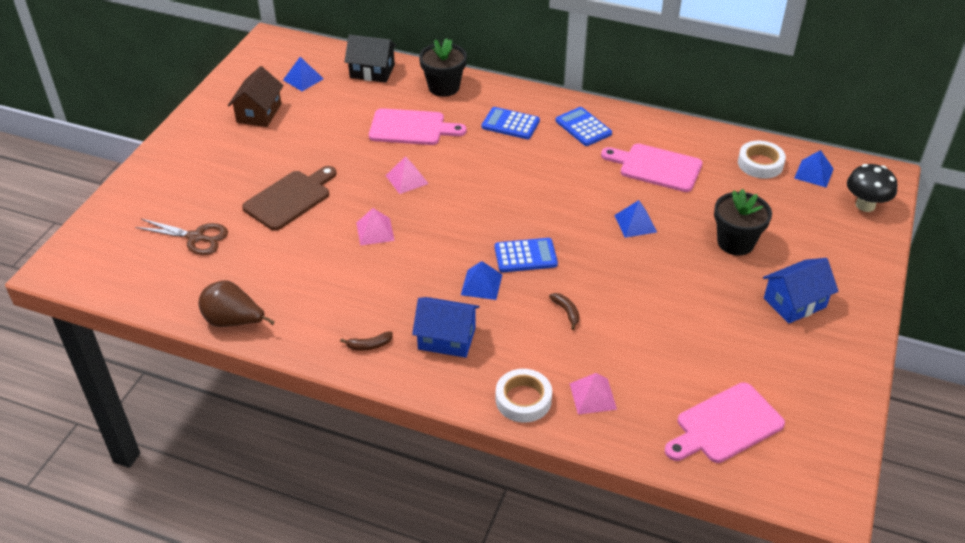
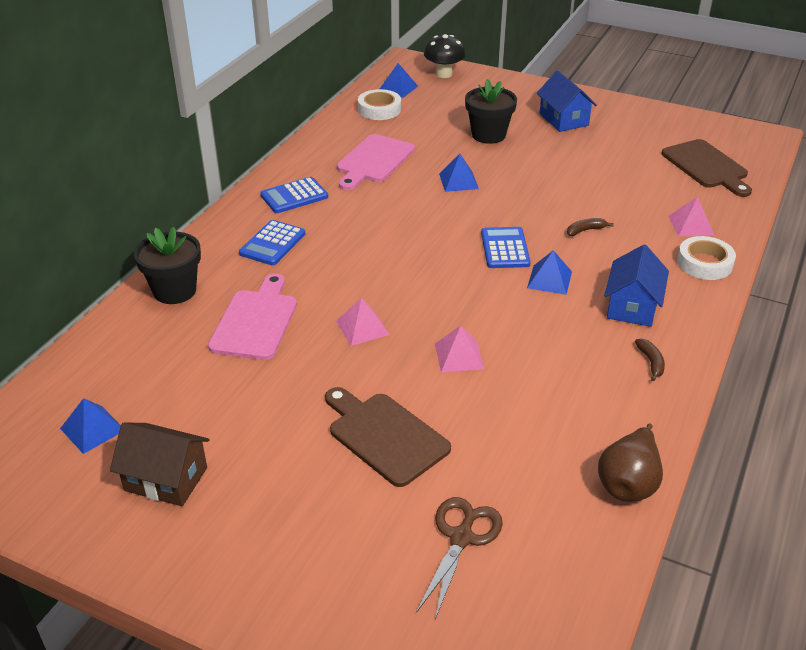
camera: 85 degrees left, 5 degrees down
(372, 71) = (106, 355): black house -> none
(725, 425) = (706, 166): pink cutting board -> brown cutting board

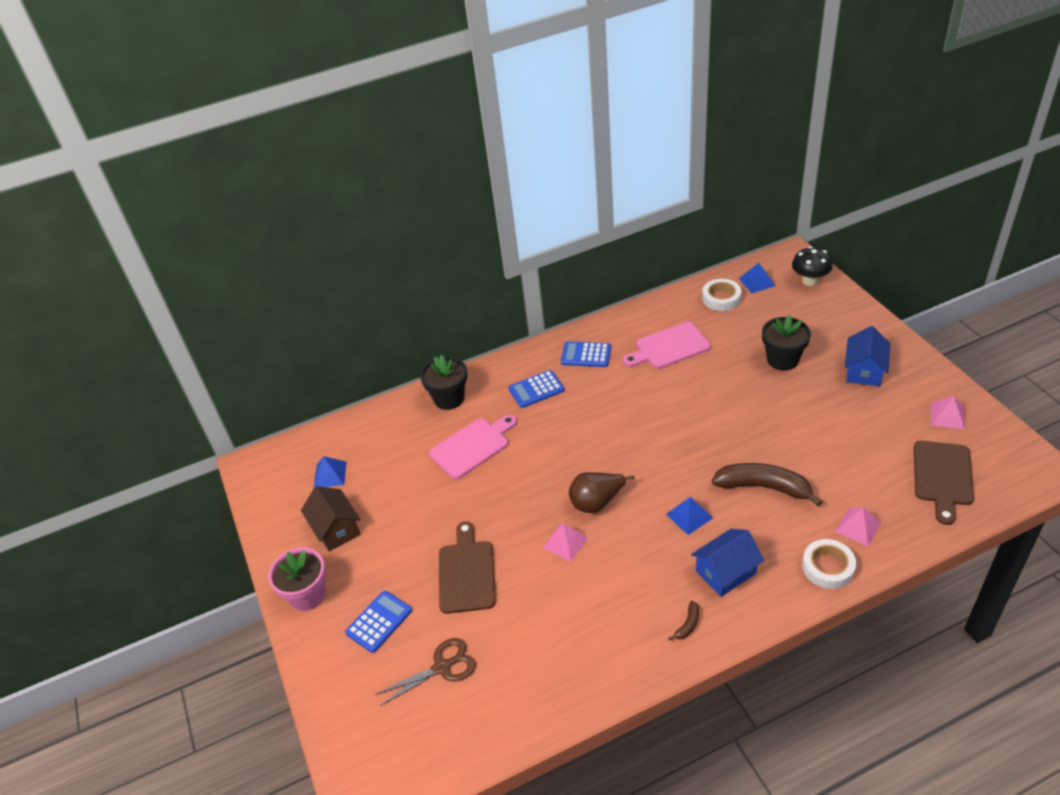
camera: 45 degrees right, 5 degrees up
(204, 567) = (307, 595): none -> pink flower pot
(362, 327) = (528, 486): pink pyramid -> pink pyramid (947, 416)
(458, 181) = (713, 394): blue pyramid -> none
(505, 248) = (685, 472): blue calculator -> blue calculator (379, 622)
(585, 230) = (763, 487): brown banana -> brown banana, size x2.34
(628, 483) = (573, 701): brown pear -> brown pear (596, 502)

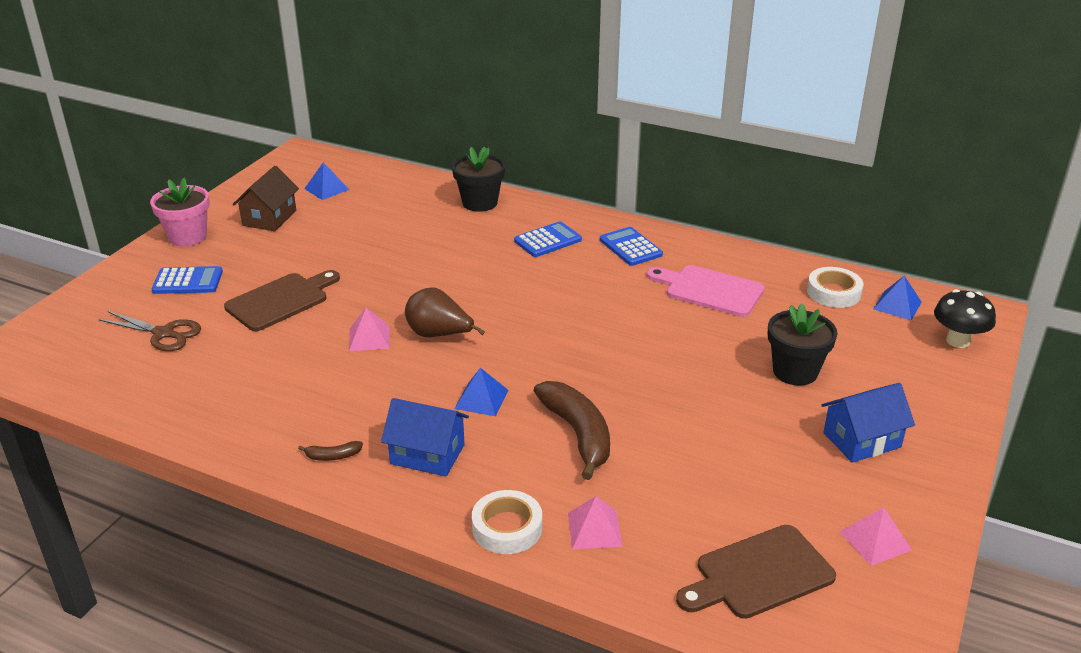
camera: 45 degrees right, 10 degrees down
(472, 446) = (434, 239): pink cutting board -> none
(536, 389) = (548, 240): blue calculator -> blue calculator turned 120 degrees clockwise

